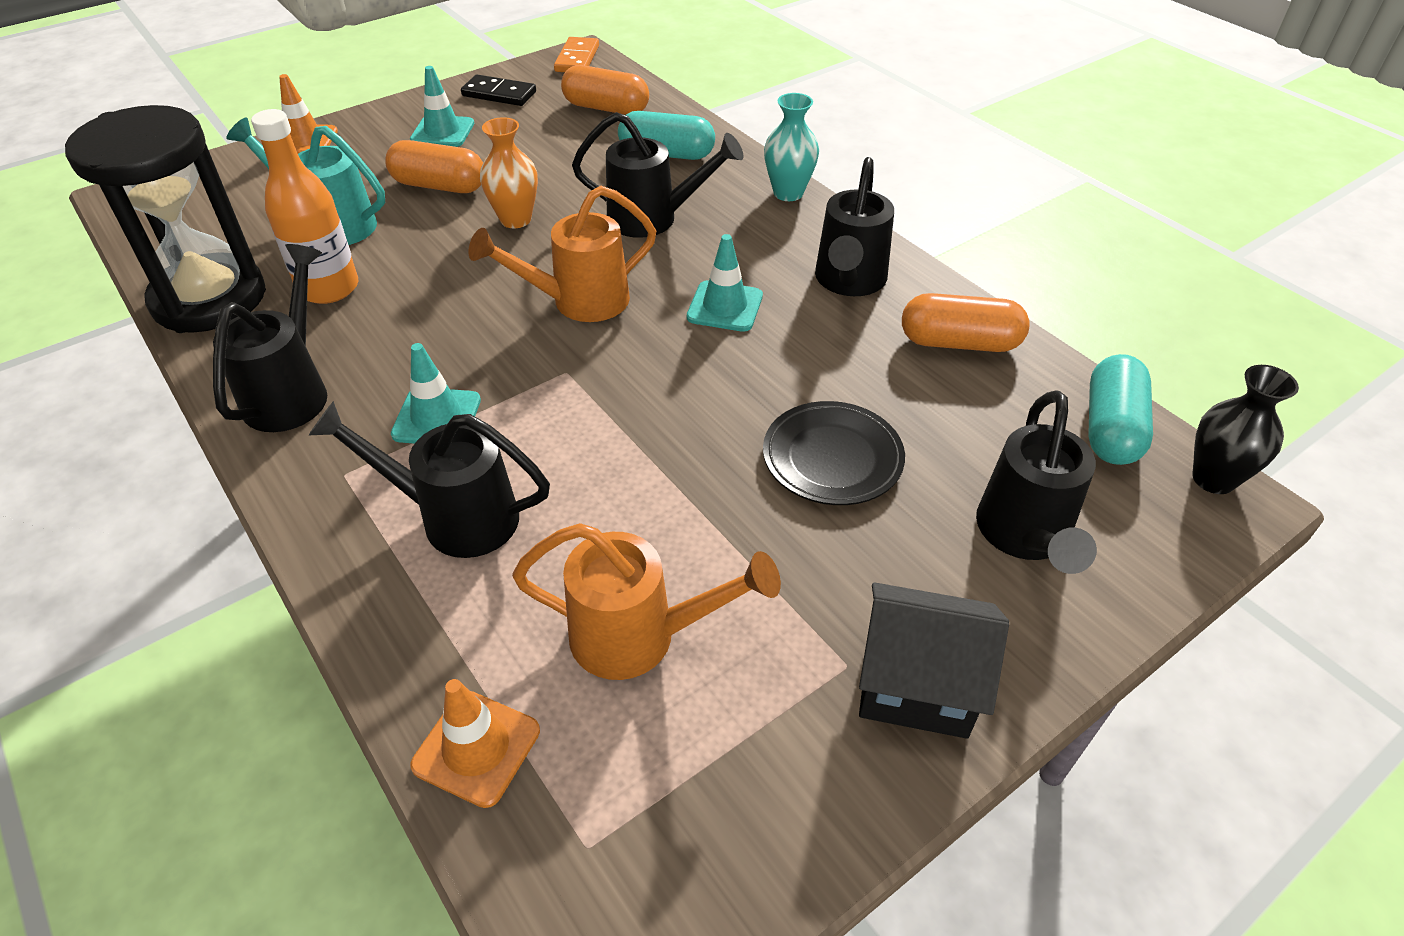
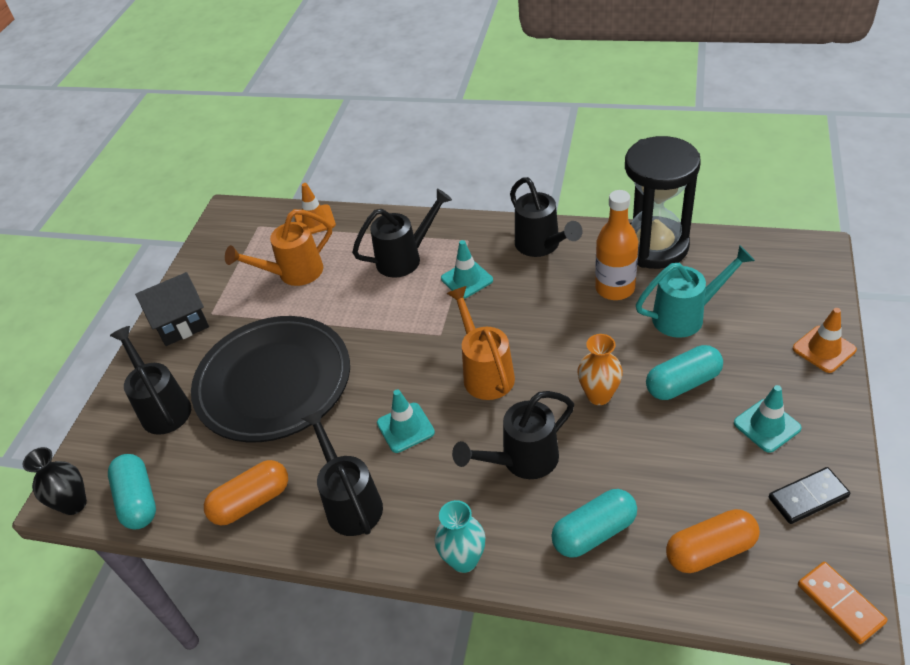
camera: 145 degrees right, 0 degrees up
(439, 186) = (682, 383): orange capsule -> turquoise capsule
(579, 302) = (485, 372): orange watering can -> orange watering can turned 45 degrees counterclockwise
(832, 458) = (274, 383): black plate -> black plate, size x1.99

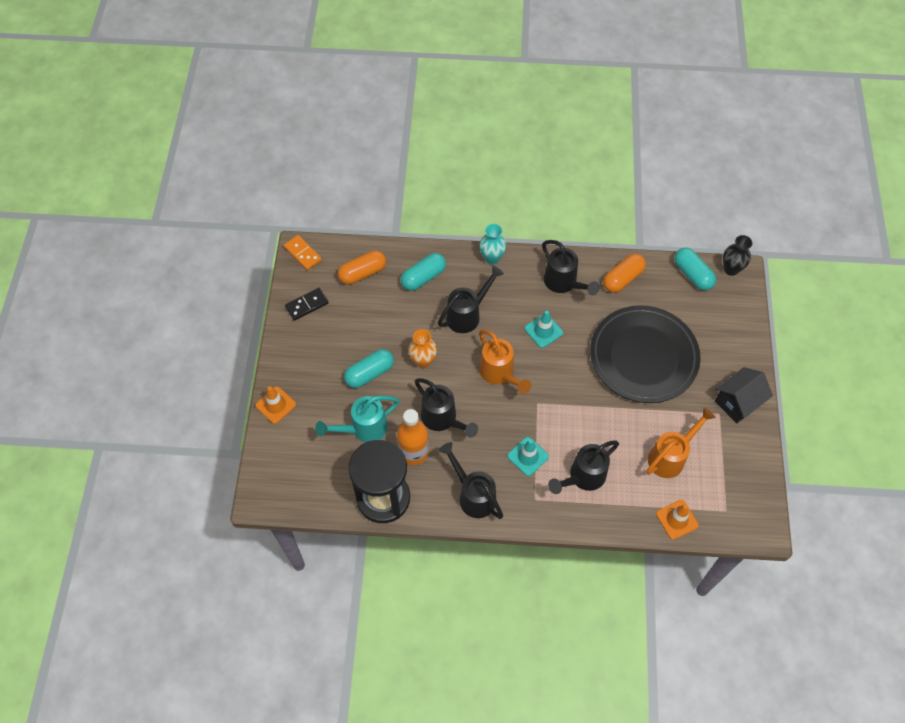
camera: 165 degrees right, 15 degrees up
(163, 407) = (712, 334): black watering can -> black watering can (442, 419)
(767, 425) = (322, 347): turquoise traffic cone -> none

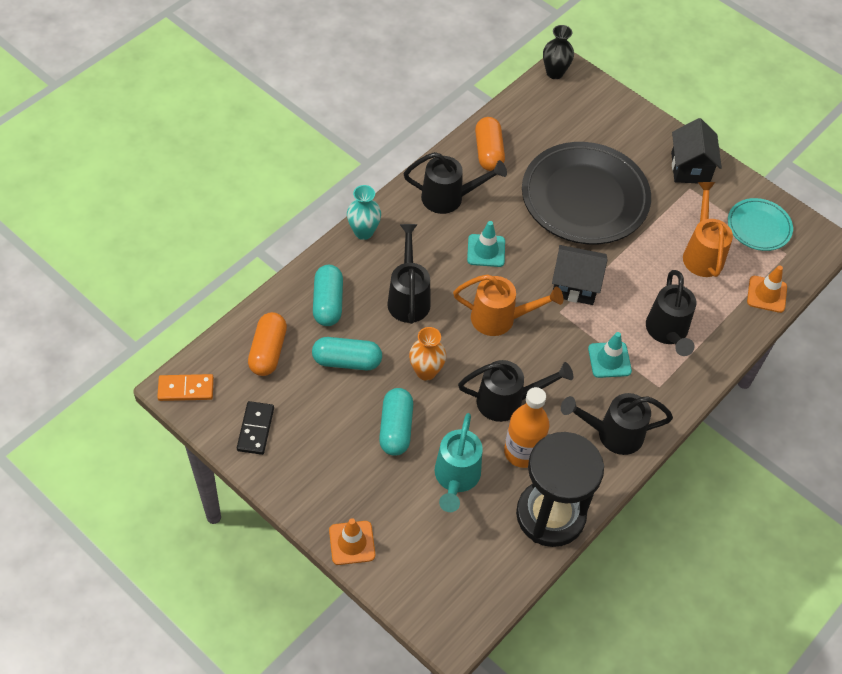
camera: 55 degrees left, 5 degrees down
(566, 398) = (575, 286): none -> black house
(692, 274) = (534, 101): turquoise capsule -> turquoise capsule (347, 361)
(731, 478) = (758, 227): none -> turquoise plate

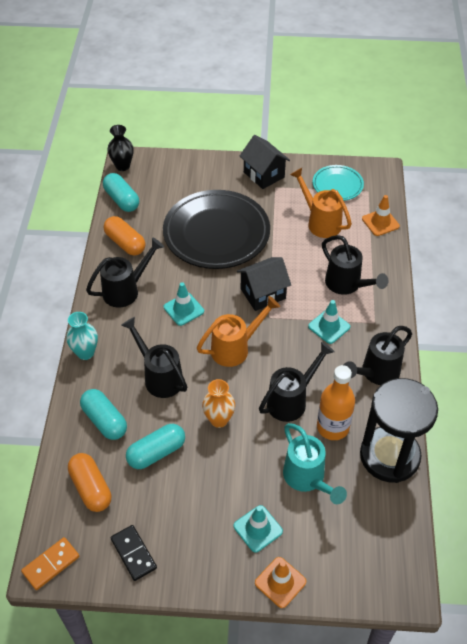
camera: 35 degrees left, 5 degrees down
(374, 486) = (258, 528): none -> turquoise traffic cone
(396, 428) = (235, 475): turquoise capsule -> turquoise capsule (122, 200)

